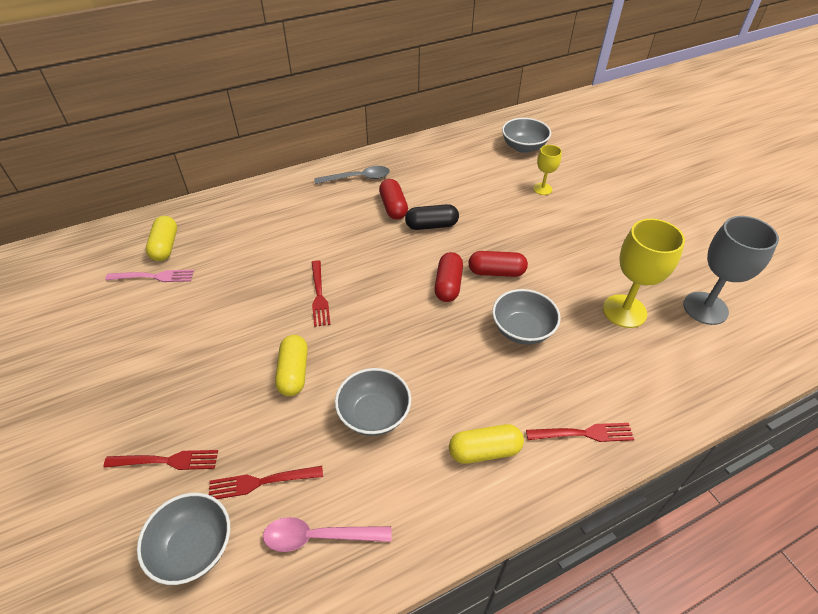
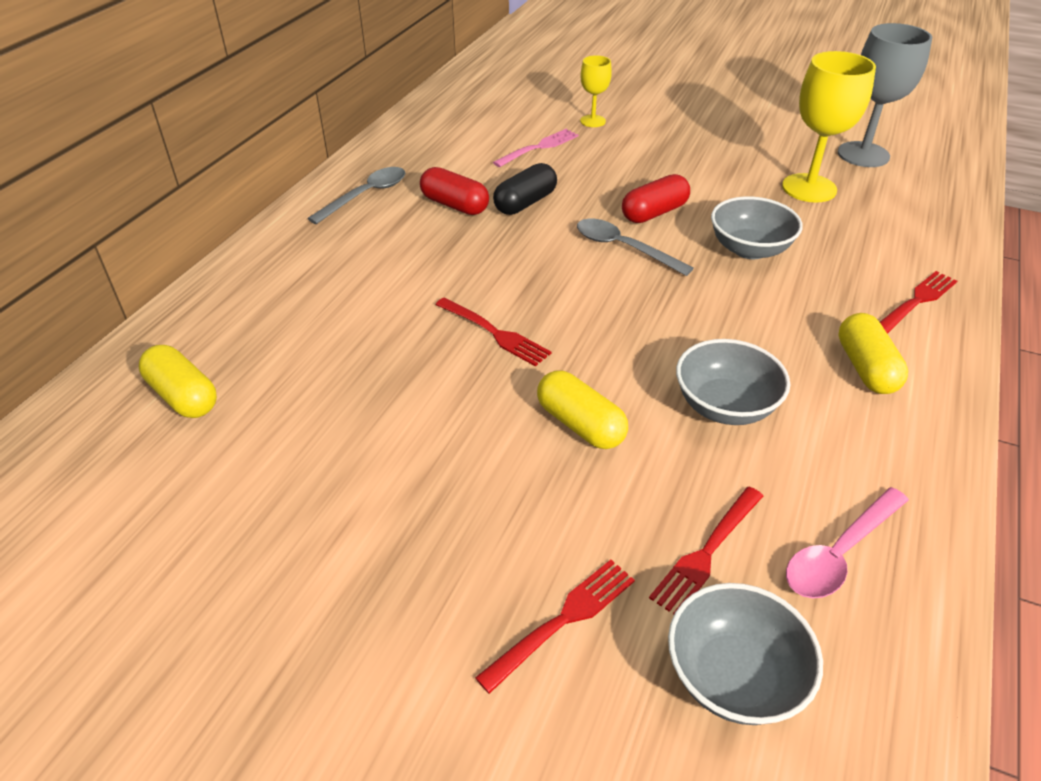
camera: 40 degrees left, 5 degrees down
(154, 277) = (219, 439): pink fork -> pink fork (539, 147)
(448, 285) = (624, 248): red capsule -> grey spoon
(484, 451) = (866, 368): yellow capsule -> yellow capsule turned 45 degrees counterclockwise
(523, 147) = (519, 92): grey bowl -> none

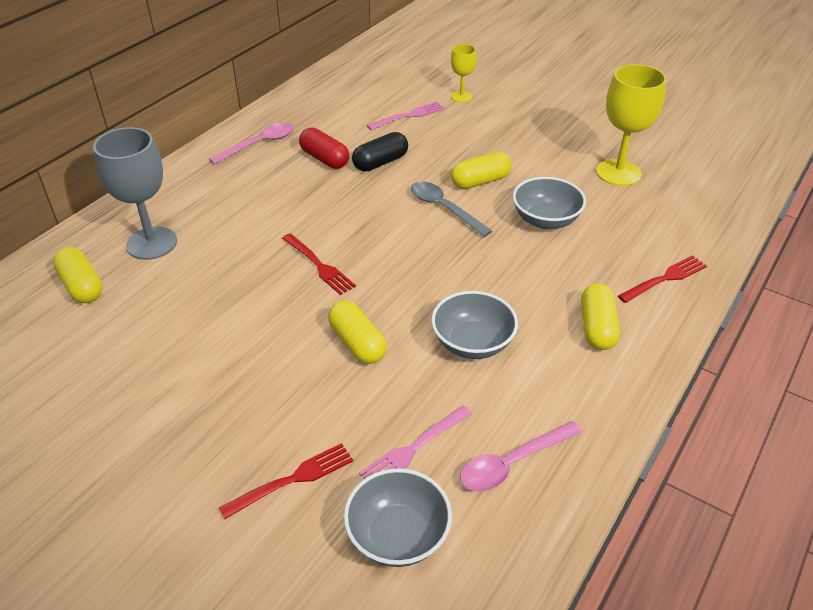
camera: 10 degrees right, 0 degrees up
(366, 195) = (259, 144): grey spoon -> pink spoon
(654, 213) = (480, 181): red capsule -> yellow capsule
(707, 552) = (414, 448): red fork -> pink fork
(863, 154) = (679, 147): grey goblet -> grey goblet (152, 243)

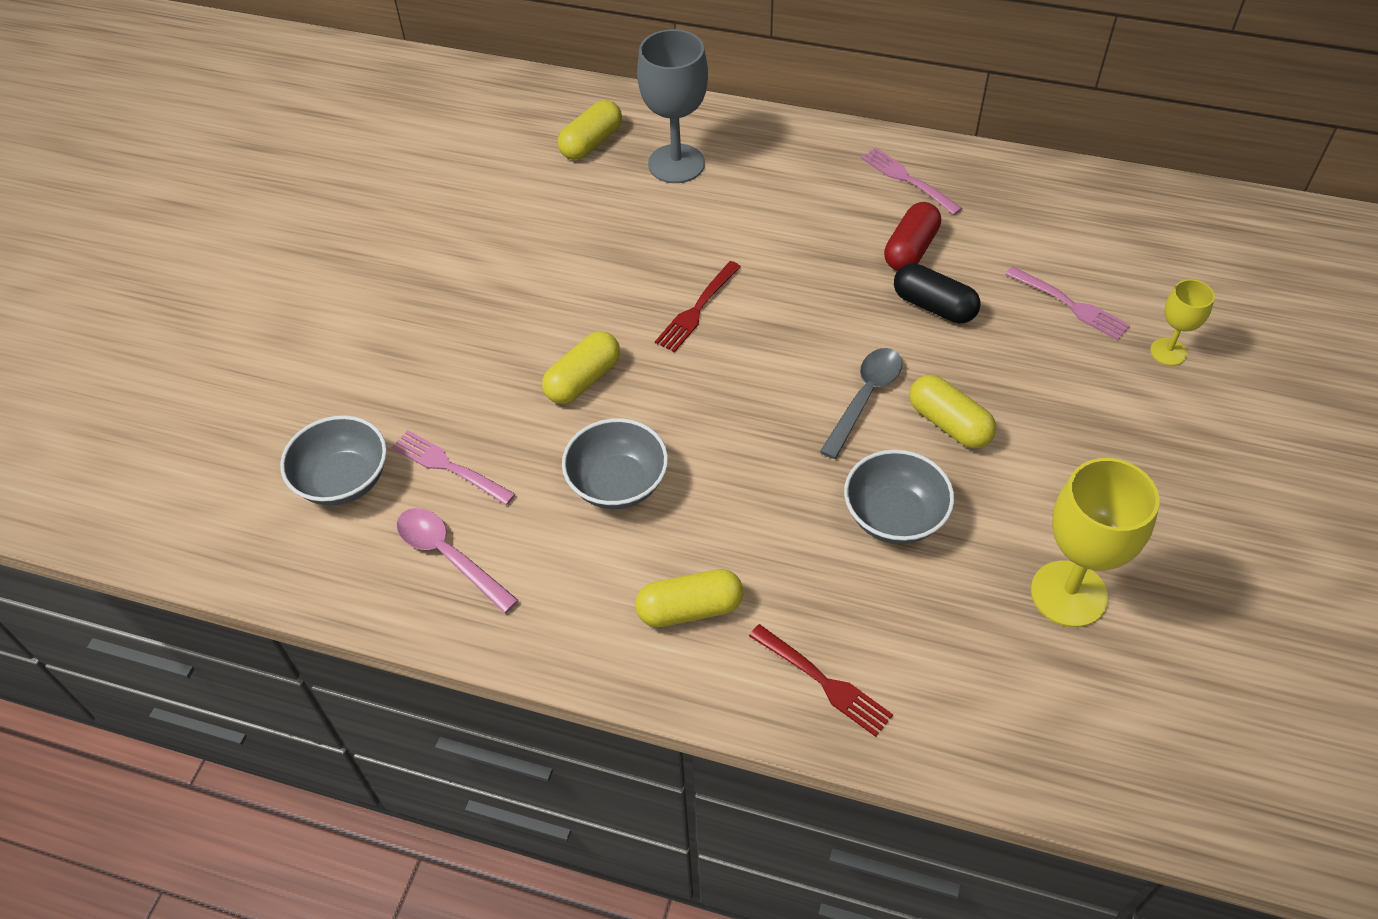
camera: 75 degrees right, 10 degrees up
(259, 144) = (907, 180): pink spoon -> pink fork
(292, 480) = (390, 383): red fork -> none

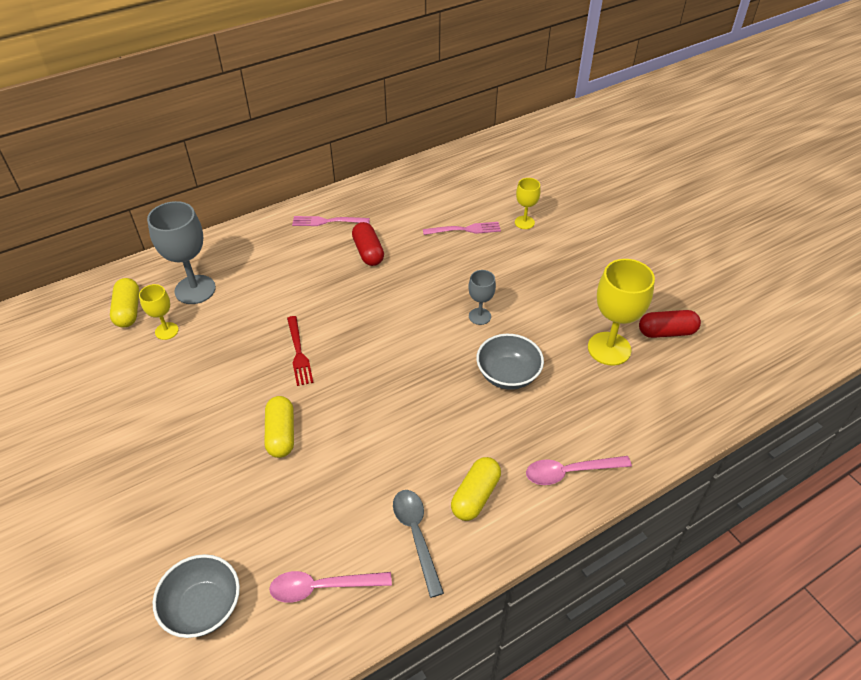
camera: 50 degrees left, 5 degrees down
(449, 467) = (261, 542): pink fork -> none
(601, 190) = (166, 331): none -> yellow goblet
(617, 483) = (366, 469): grey bowl -> none
(823, 682) = (569, 472): red fork -> pink spoon
(865, 398) = (431, 333): grey spoon -> grey spoon (416, 535)
(933, 306) = (410, 270): black capsule -> none
(949, 423) = (479, 316): yellow capsule -> grey goblet
(1184, 641) = (666, 332): none -> red capsule

